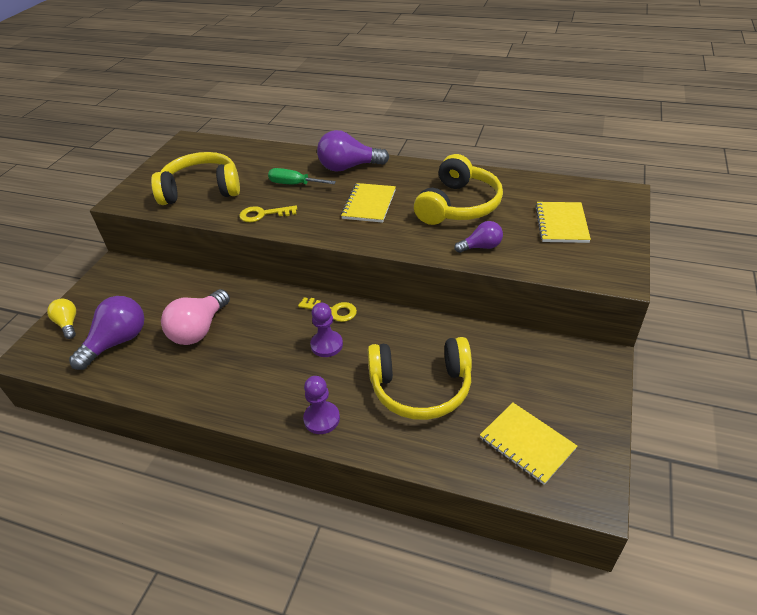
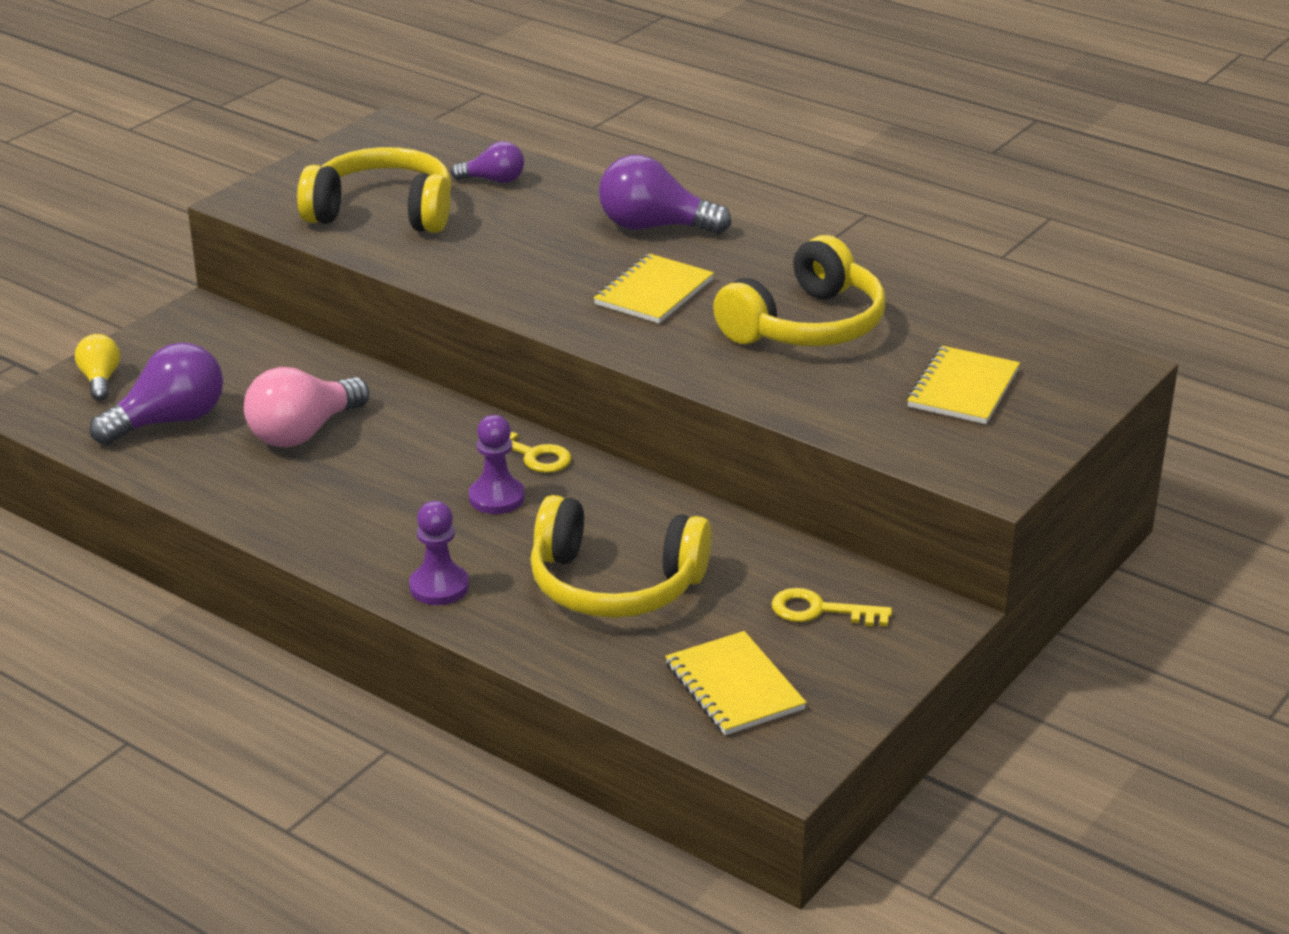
camera: 15 degrees right, 10 degrees down
(263, 214) = (467, 271): yellow key -> yellow key (820, 611)
(294, 184) = (544, 235): green screwdriver -> none
(481, 247) = (799, 392): purple light bulb -> purple light bulb (493, 180)

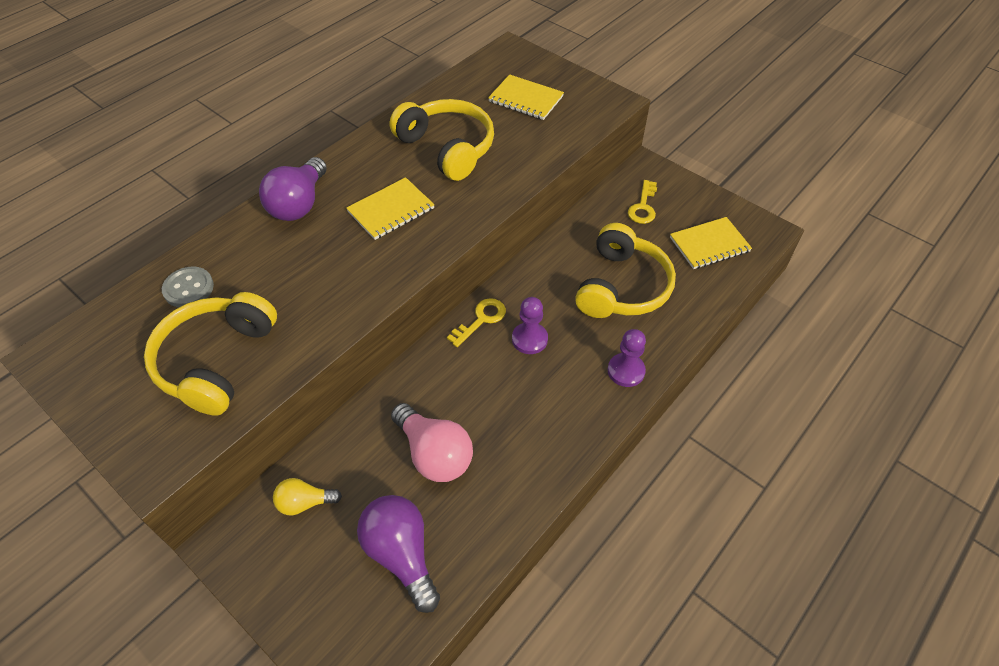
camera: 85 degrees left, 20 degrees up
(100, 380) = (322, 621): yellow light bulb -> yellow light bulb (305, 502)
(493, 180) = (188, 288): purple light bulb -> grey button
(654, 292) = (391, 210): yellow notebook -> yellow notebook turned 75 degrees counterclockwise

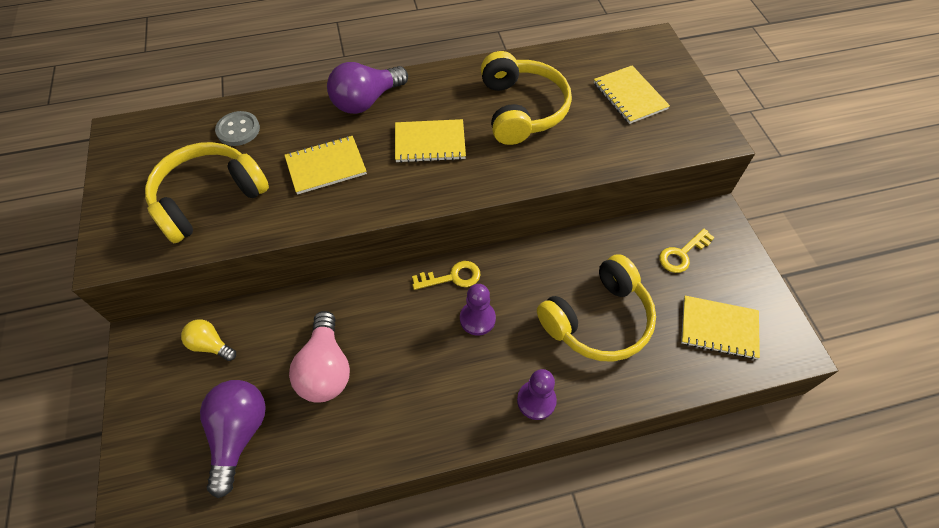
camera: 35 degrees right, 5 degrees up
(311, 275) = (326, 166): none -> yellow notebook

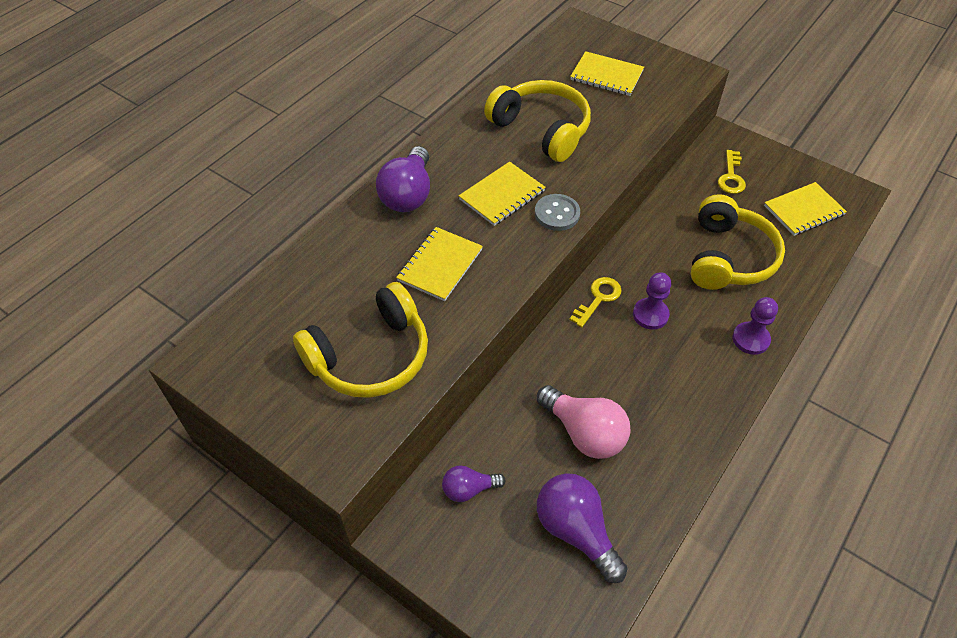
camera: 40 degrees left, 5 degrees down
(209, 199) = (370, 356): yellow headphones -> yellow headphones turned 135 degrees counterclockwise
(211, 345) = (469, 489): yellow light bulb -> purple light bulb
(238, 130) = (321, 286): grey button -> grey button (557, 214)

